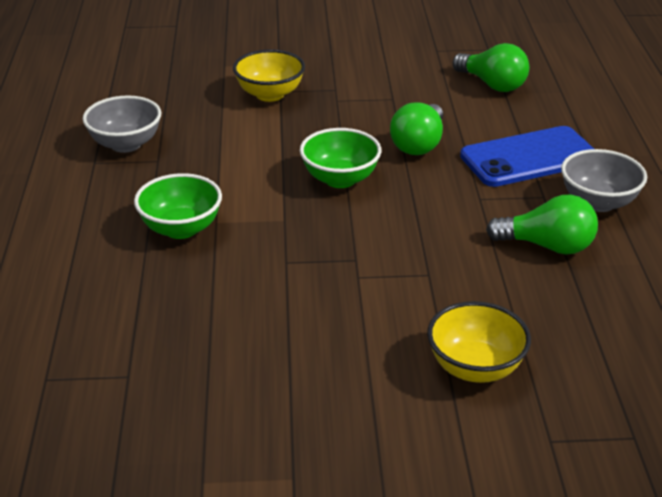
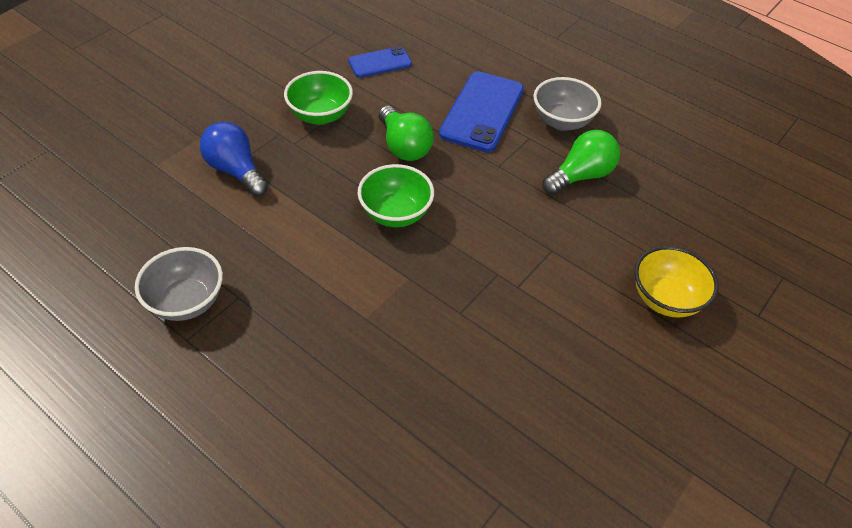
camera: 50 degrees left, 15 degrees up
(181, 228) = (350, 345): green bowl -> green bowl (320, 115)
(270, 94) = (236, 171): yellow bowl -> blue light bulb
(492, 84) = (380, 63): green light bulb -> blue phone

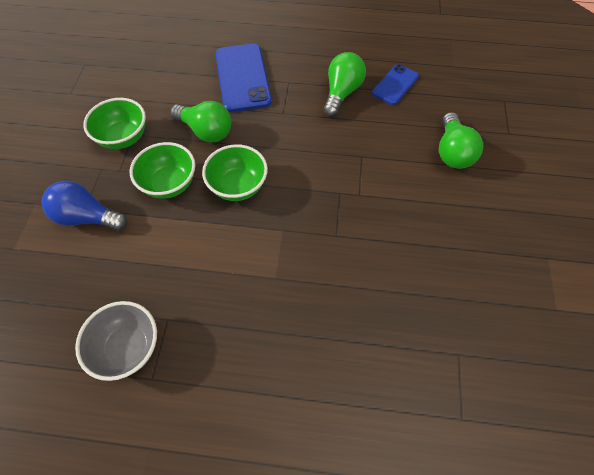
camera: 30 degrees left, 10 degrees up
(331, 178) = (169, 184): none -> green bowl
(380, 63) = (139, 74): blue phone -> blue phone (395, 84)
(562, 121) = (301, 59): grey bowl -> none
(665, 299) = (452, 152): yellow bowl -> green light bulb

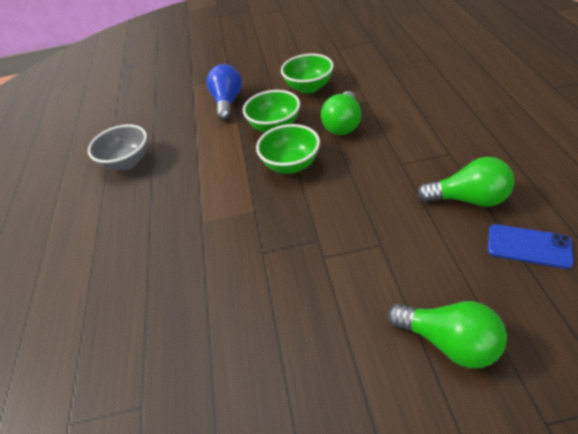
camera: 80 degrees right, 15 degrees down
(242, 78) = (428, 121): blue phone -> none
(452, 152) = (448, 342): green light bulb -> green light bulb turned 135 degrees counterclockwise

